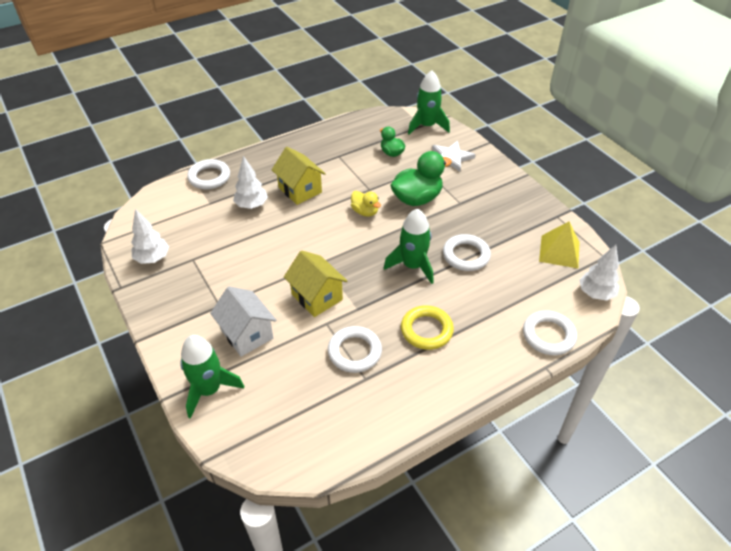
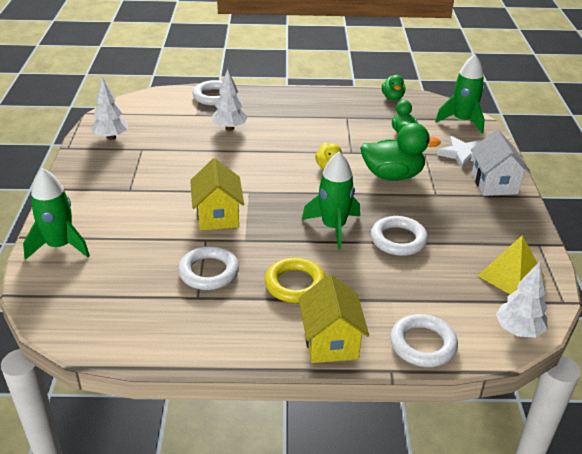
camera: 30 degrees right, 10 degrees down
(247, 334) = (130, 219): white house -> white house (494, 184)
(300, 190) = (284, 131): yellow house -> yellow house (330, 342)
(358, 122) = (392, 97): none -> green duck

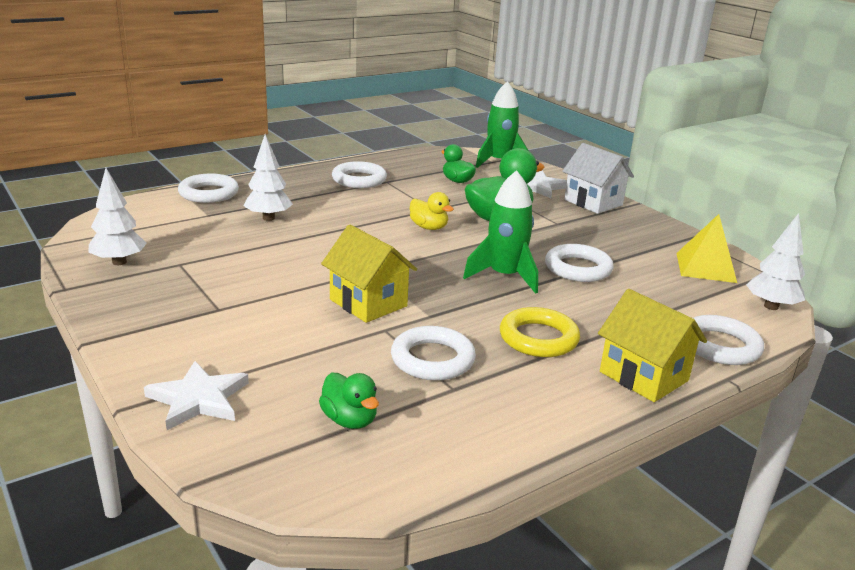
camera: 35 degrees left, 10 degrees down
(60, 246) = (198, 399): green rocket -> white star
(328, 110) = (359, 180): none -> white ring
(392, 97) = (409, 156): green duck -> green duck (349, 420)

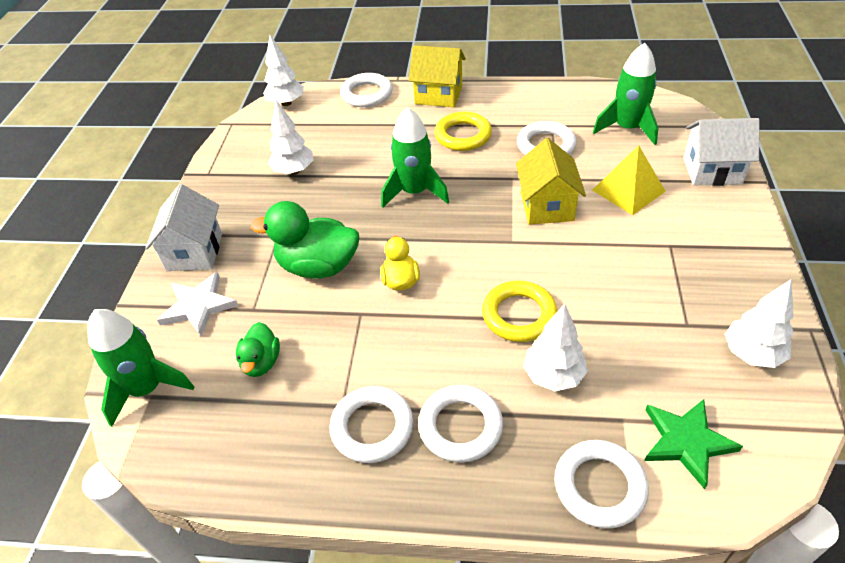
camera: 135 degrees left, 20 degrees up
(160, 217) = (686, 442): none -> green star
(198, 399) = (712, 171): white star -> white house
(320, 235) = (519, 315): none -> yellow ring
(349, 420) = (627, 128): green duck -> green rocket
(578, 268) = (349, 178): white ring -> white ring (460, 426)
(632, 259) = (294, 171): none -> white tree
(643, 376) = (438, 95): yellow house -> yellow house turned 75 degrees counterclockwise
(706, 267) = (260, 143): yellow pyramid -> yellow pyramid (628, 190)

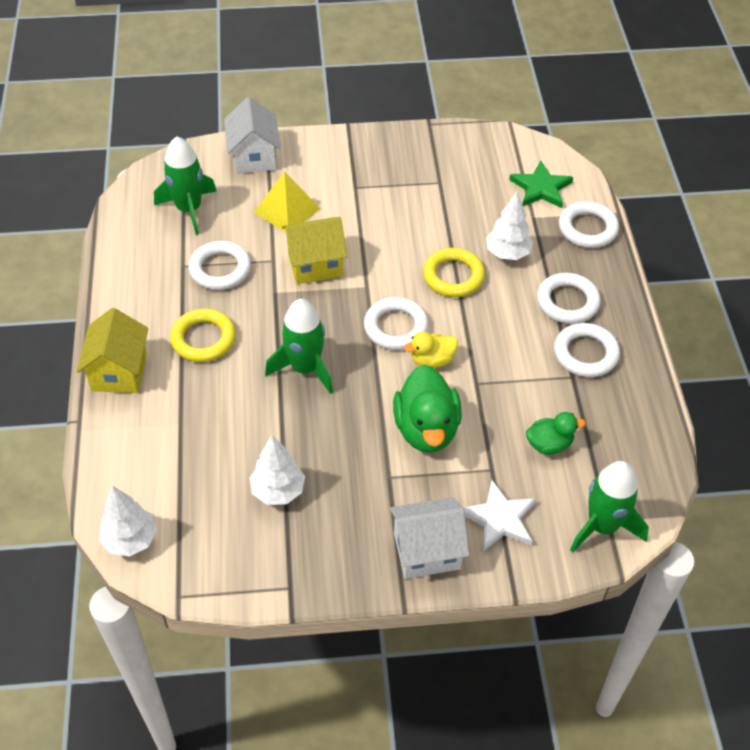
camera: 105 degrees left, 5 degrees up
(367, 94) = (113, 448): white ring -> white ring (396, 327)
(752, 354) = (459, 153): white tree -> none

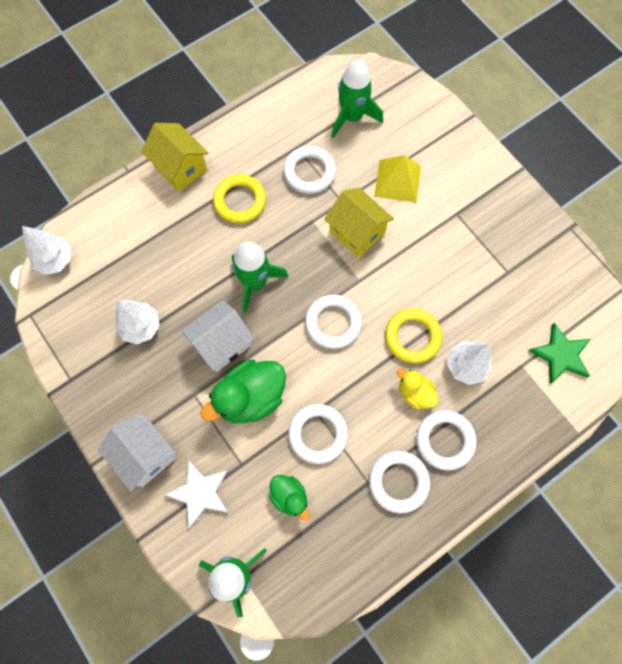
camera: 60 degrees right, 20 degrees up
(119, 371) = (180, 168): yellow house -> yellow house turned 75 degrees clockwise
(254, 157) = (436, 126): white house -> white house (222, 343)
(432, 360) = (317, 366): yellow duck -> yellow duck (415, 393)
(587, 228) = (540, 417): white ring -> white ring (318, 434)

